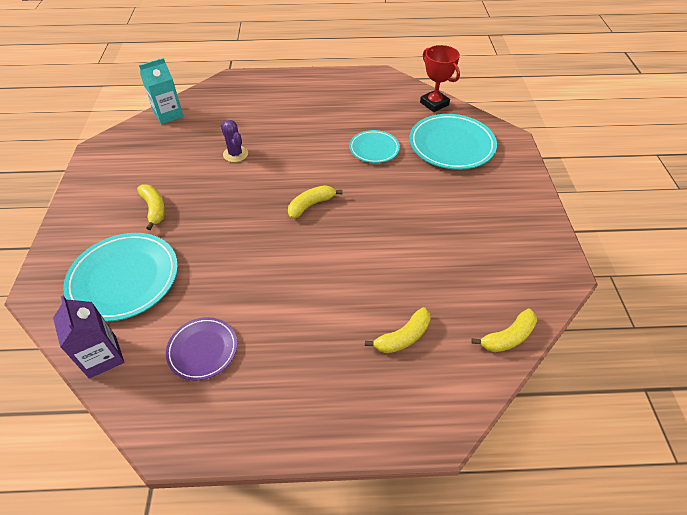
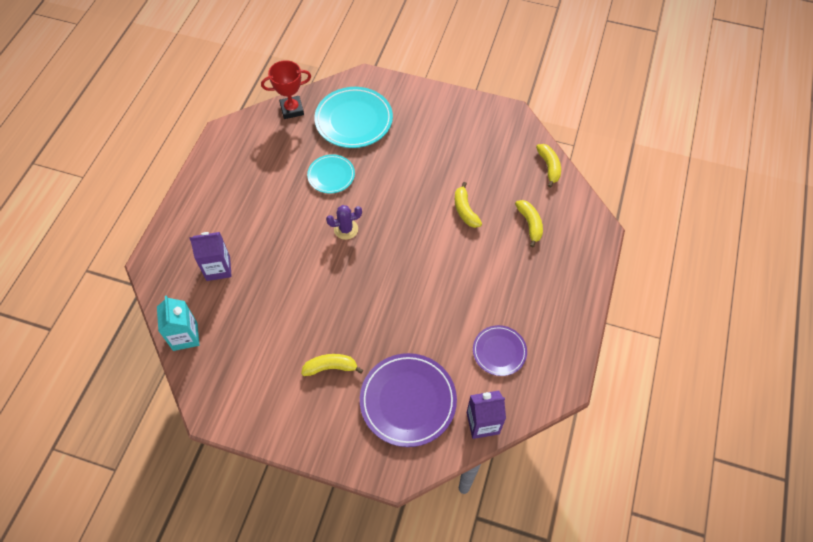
camera: 70 degrees left, 10 degrees up
(124, 279) = (408, 401): turquoise plate -> purple plate
(235, 154) = (284, 286): purple cactus -> purple cactus (346, 229)
(240, 112) = (218, 268): none -> purple carton
(311, 205) = (380, 243): yellow banana -> yellow banana (465, 210)

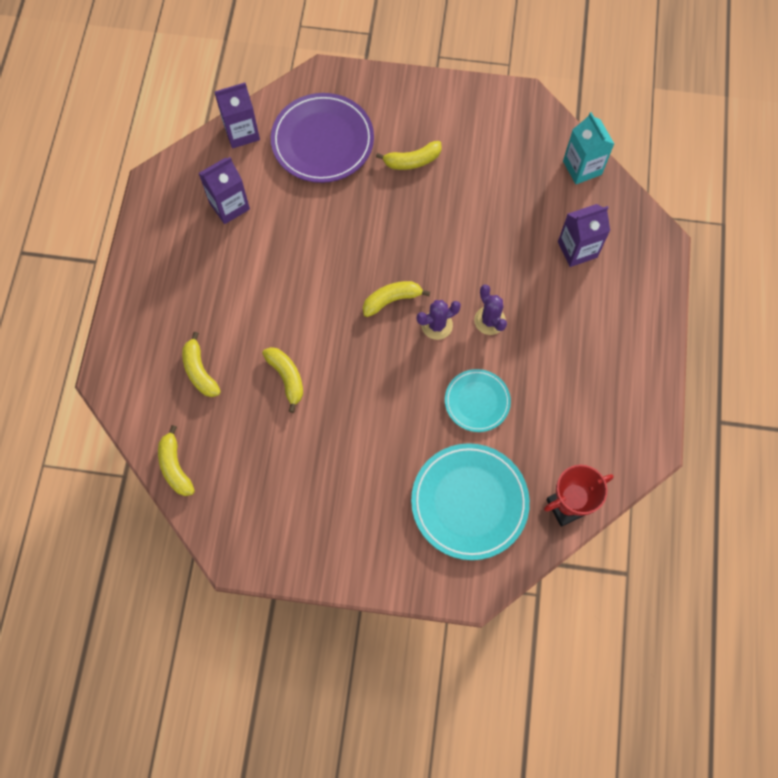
camera: 170 degrees right, 10 degrees up
(305, 226) = (489, 320): none -> purple cactus
(376, 252) = (392, 300): none -> yellow banana
(499, 351) = (229, 206): purple plate -> purple carton

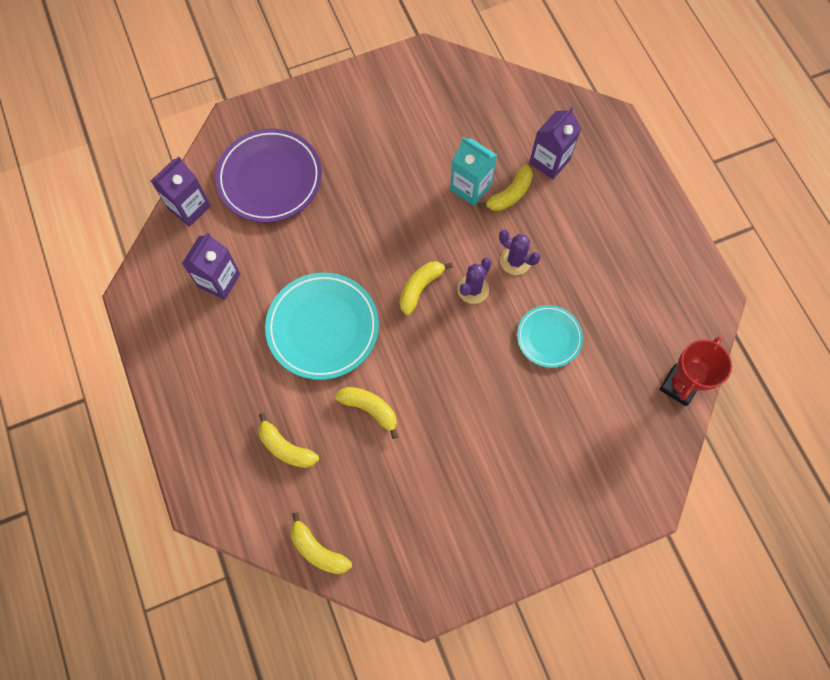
camera: 30 degrees left, 0 degrees up
(412, 161) = (361, 156): yellow banana -> yellow banana (510, 194)
(469, 502) = (598, 429): turquoise plate -> turquoise plate (323, 327)
(582, 168) = (509, 90): turquoise carton -> turquoise carton (470, 187)

